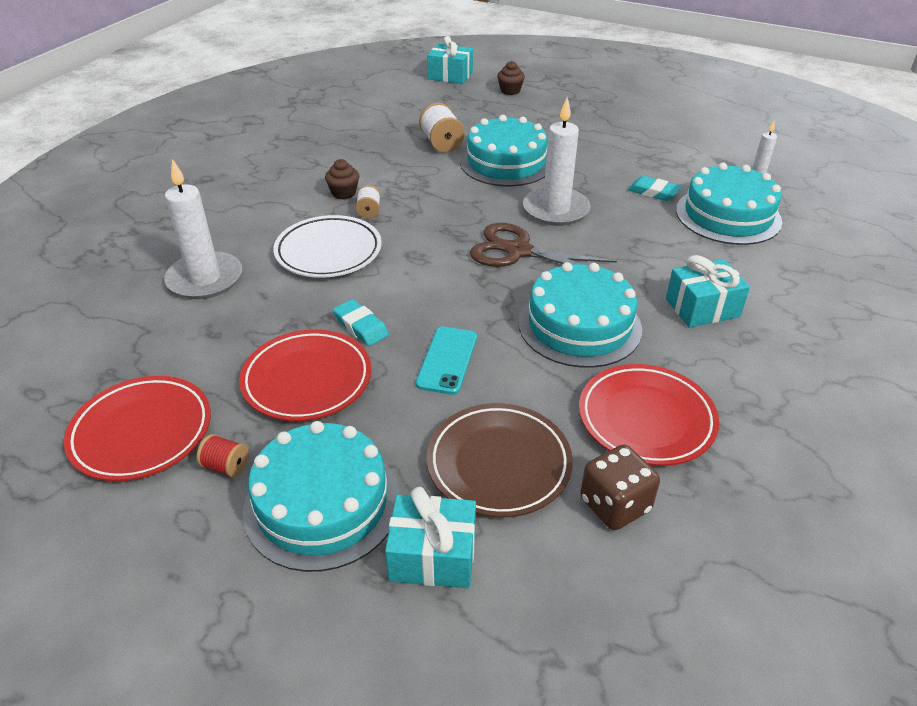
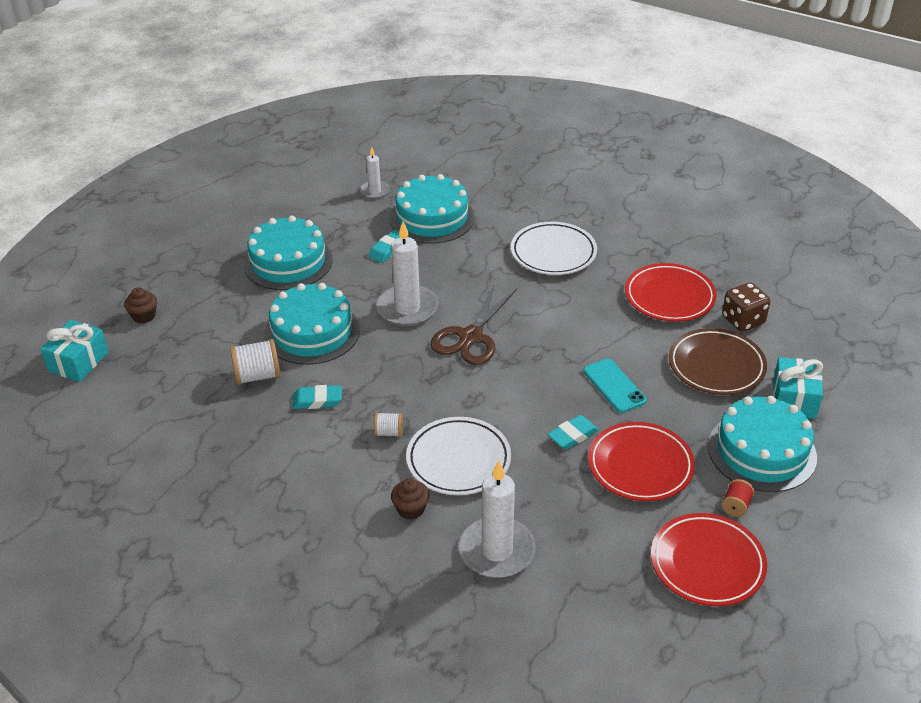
camera: 85 degrees left, 0 degrees up
(344, 193) = (348, 452): brown cupcake -> brown cupcake (411, 509)
(411, 173) = (317, 400): none -> turquoise eraser
(447, 360) = (614, 386): turquoise phone -> turquoise phone turned 45 degrees clockwise
(579, 325) = (572, 314): turquoise cake -> turquoise cake (288, 262)
(702, 308) = (553, 253): turquoise gift -> white plate

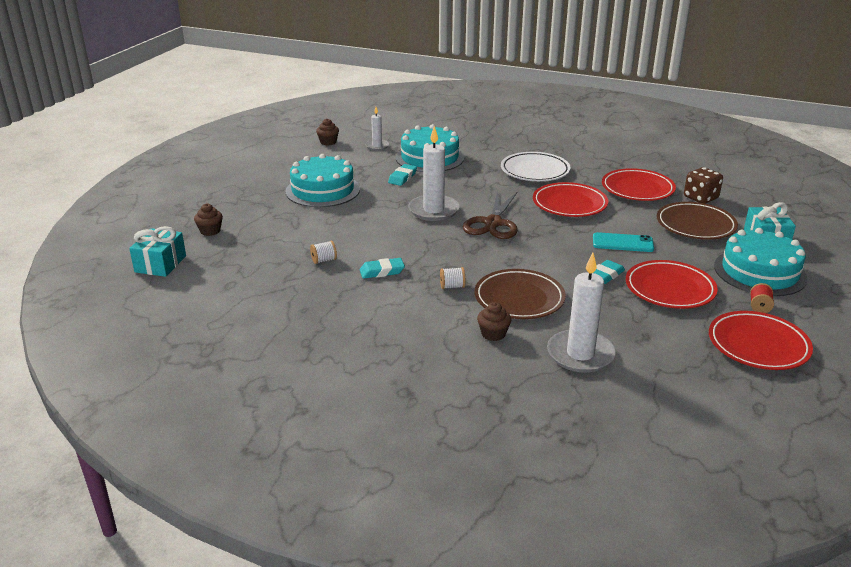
camera: 10 degrees left, 10 degrees down
(257, 376) = (324, 260): white spool -> white spool, size x0.58
(312, 332) = (360, 230): turquoise cake -> none
(318, 179) = (328, 142): none -> brown cupcake
(458, 460) = (519, 299): white plate -> brown plate
(574, 314) = (569, 204): none -> red plate
(614, 386) = (622, 243): turquoise phone -> turquoise phone turned 45 degrees counterclockwise

